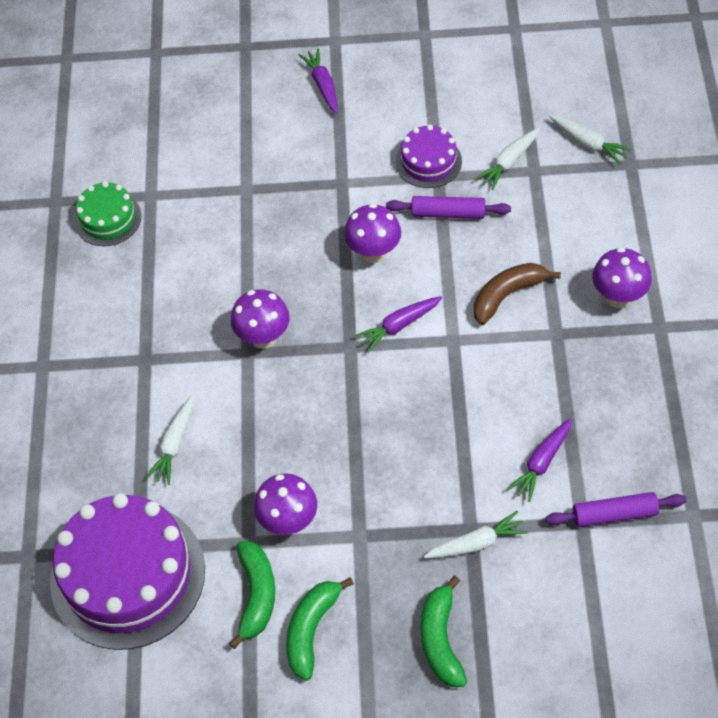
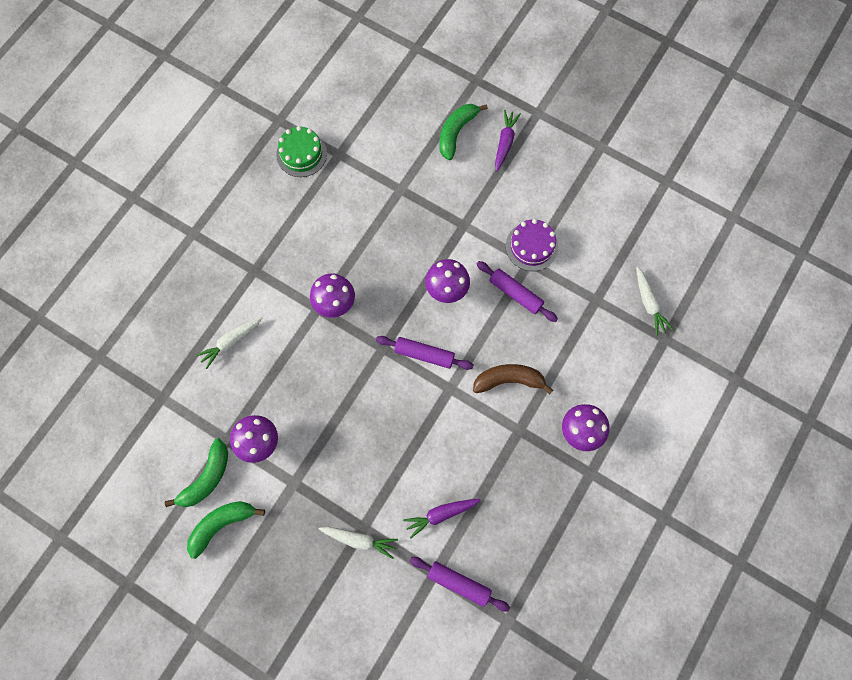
camera: 30 degrees right, 15 degrees up
(128, 575) = (144, 411): purple cake -> none
(399, 325) = (424, 354): purple carrot -> purple rolling pin
(440, 639) = (291, 588): green banana -> green banana (456, 132)
(509, 162) = (584, 282): white carrot -> none

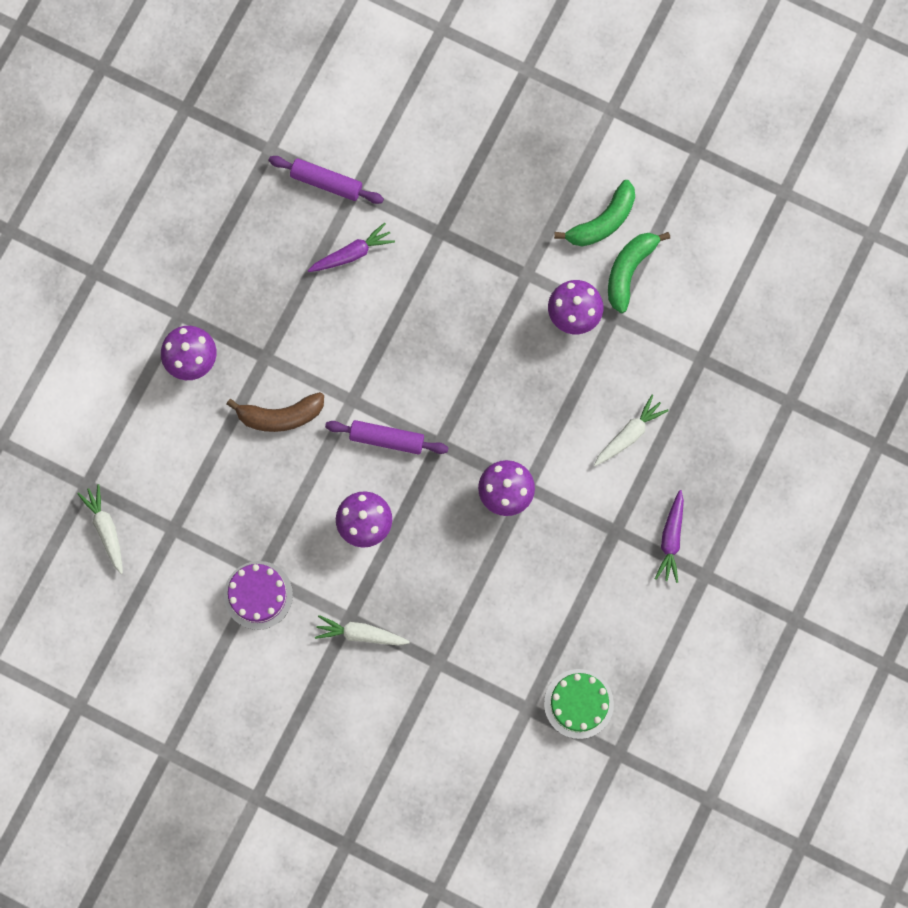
camera: 175 degrees right, 5 degrees up
(359, 540) = (443, 218): white carrot -> white carrot (361, 634)
(456, 132) = (369, 756): green banana -> none
(505, 143) = (300, 746): purple carrot -> purple carrot (671, 539)
(515, 294) = (276, 528): purple rolling pin -> none

